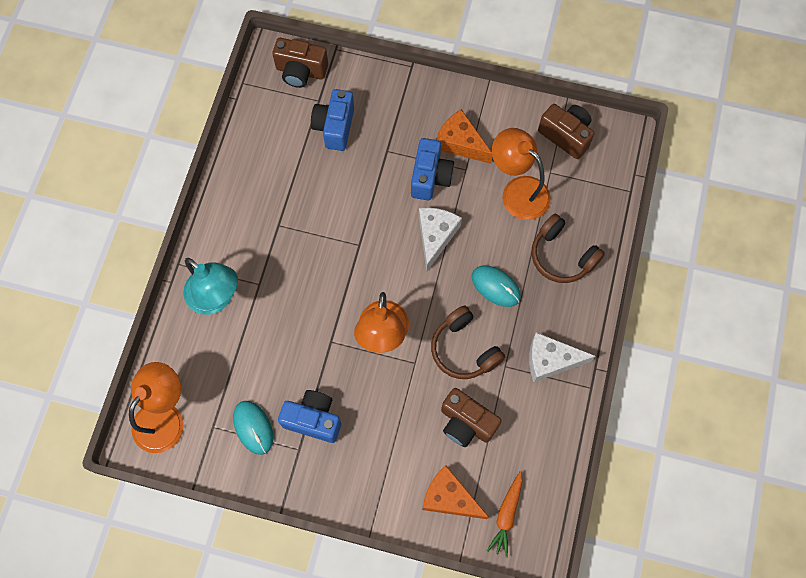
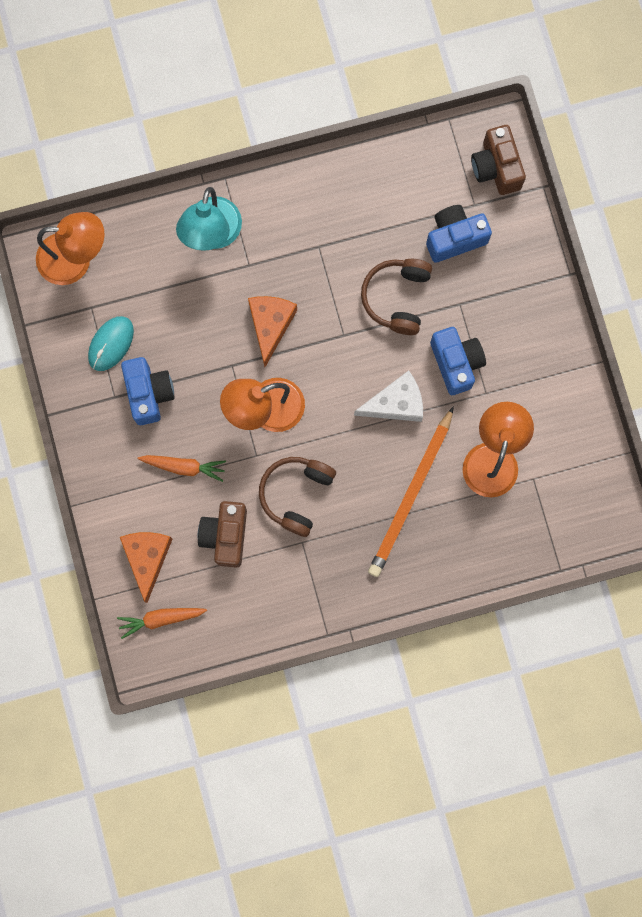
camera: 60 degrees right, 10 degrees up
(390, 425) = (184, 467): none -> orange carrot
(430, 177) = (456, 363): blue camera -> blue camera turned 90 degrees counterclockwise
(460, 143) = (512, 371): orange cheese -> orange cheese (270, 325)
(495, 286) = (377, 490): turquoise mouse -> none
(513, 264) = (411, 494): none -> orange pencil
(550, 360) = (333, 582): white cheese -> none
(562, 256) = (448, 537): brown headphones -> brown headphones (397, 298)
(566, 135) = (584, 473): brown camera -> none

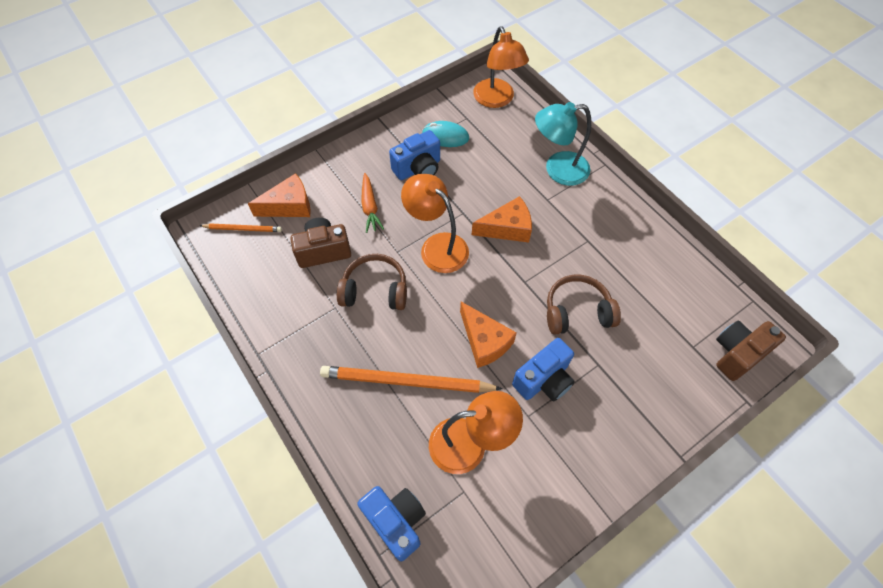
camera: 70 degrees right, 20 degrees down
(161, 619) = (243, 229): orange carrot -> orange pencil
(396, 403) = (484, 341): white cheese -> orange cheese
(454, 238) = (654, 340): blue camera -> blue camera (396, 521)

